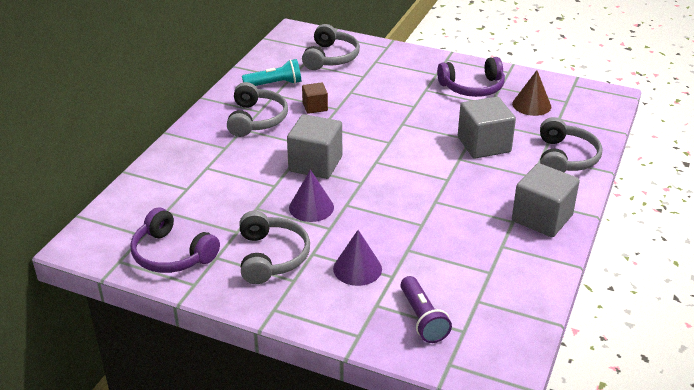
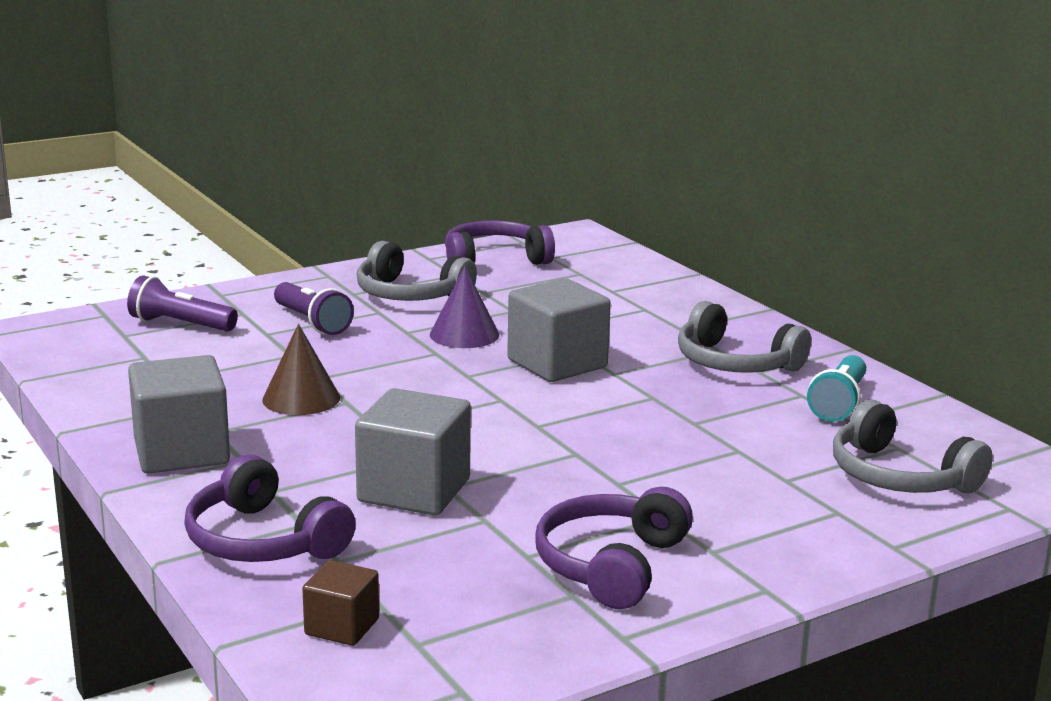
camera: 125 degrees right, 15 degrees down
(315, 107) = (721, 409): brown cube -> brown cube (342, 627)
(357, 268) = (312, 322): purple cone -> purple flashlight
(531, 105) = (462, 595): brown cone -> brown cone (301, 398)
(565, 158) = (262, 541): grey headphones -> purple headphones

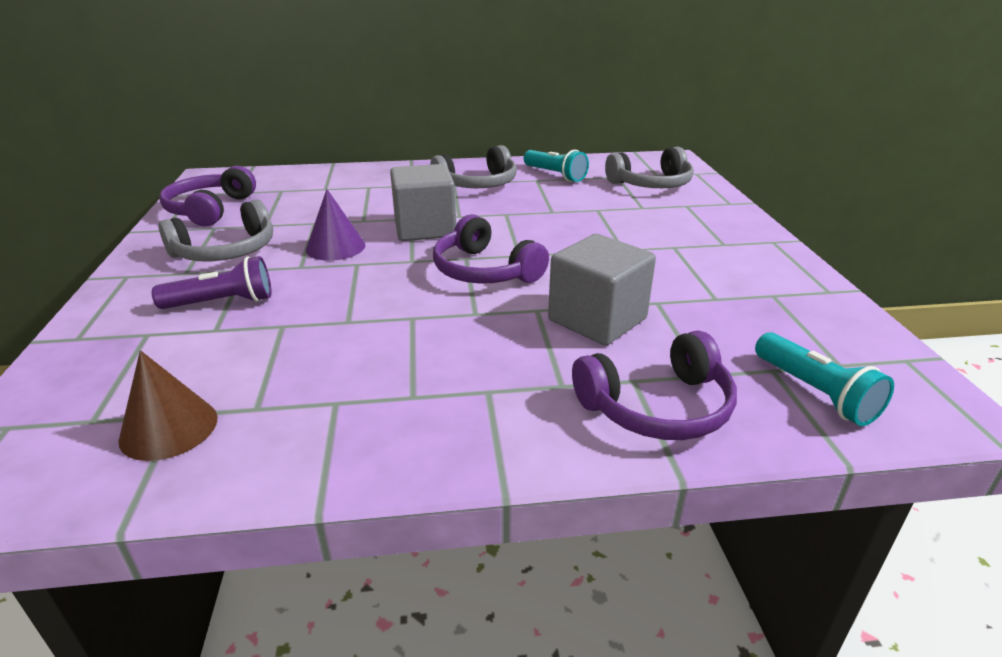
camera: 65 degrees left, 10 degrees up
(180, 324) = (119, 376): purple flashlight -> none
(181, 452) = (444, 425): grey cube -> none
(301, 398) = (383, 337): brown cone -> brown cone (169, 428)
(342, 627) = (815, 393): brown cube -> turquoise flashlight
(610, 565) = (735, 275): purple headphones -> purple headphones (484, 271)

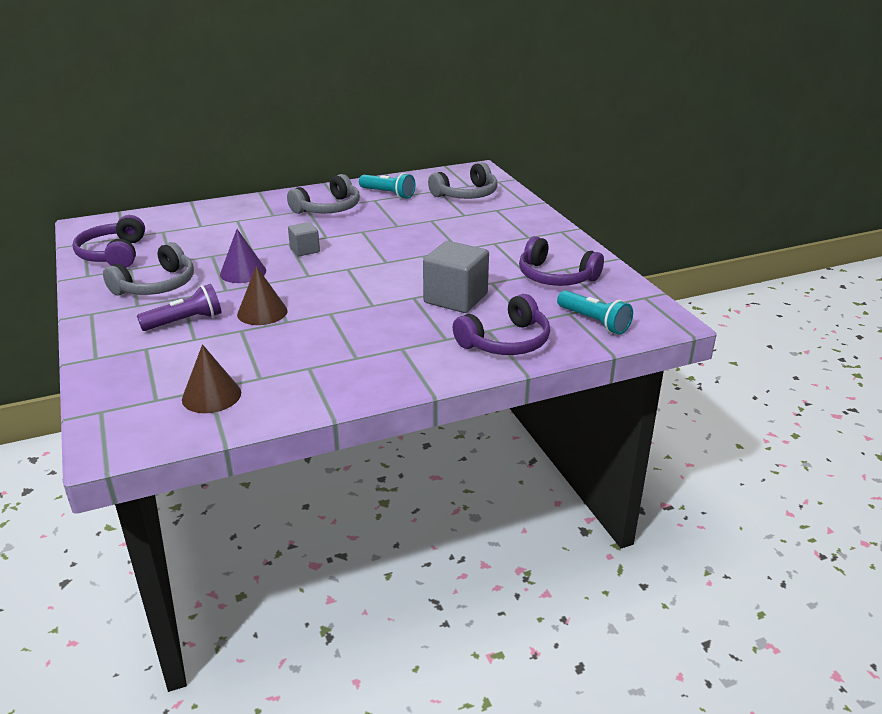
camera: 15 degrees left, 0 degrees up
(324, 303) = (262, 312): none -> brown cone
(425, 228) = (305, 250): grey cube -> grey cube, size x0.54
(484, 271) = (365, 276): purple headphones -> purple headphones (555, 277)

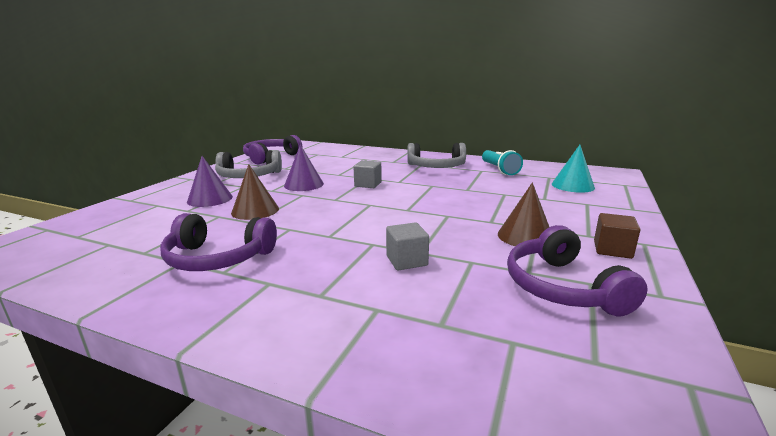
camera: 45 degrees right, 10 degrees down
(185, 321) = (210, 199): purple flashlight -> purple cone
(211, 396) = (96, 249): brown cone -> brown cone (525, 236)
(455, 298) = (406, 261): grey cube -> grey cube, size x0.54
(466, 194) = (572, 185): grey headphones -> turquoise cone
(506, 342) = (368, 334): purple headphones -> purple headphones (218, 258)
(551, 242) = (612, 250): none -> brown cube
(594, 322) = (533, 377): turquoise flashlight -> none

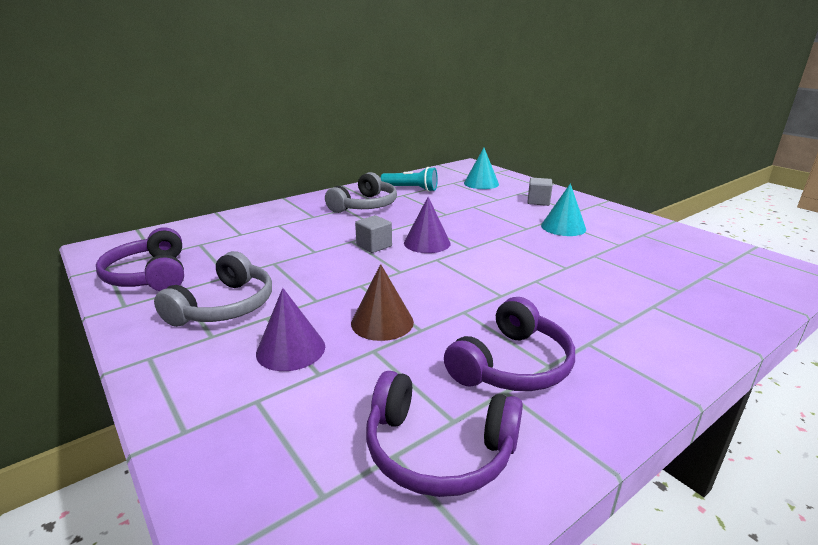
camera: 60 degrees left, 5 degrees up
(304, 184) = (323, 277): purple cone -> purple cone (427, 243)
(406, 261) = (579, 276): grey cube -> grey cube (538, 201)
(525, 236) = (563, 227): brown cone -> turquoise cone
(562, 287) = (645, 243): purple headphones -> purple headphones (438, 450)
(612, 250) = (601, 214): brown cube -> none

